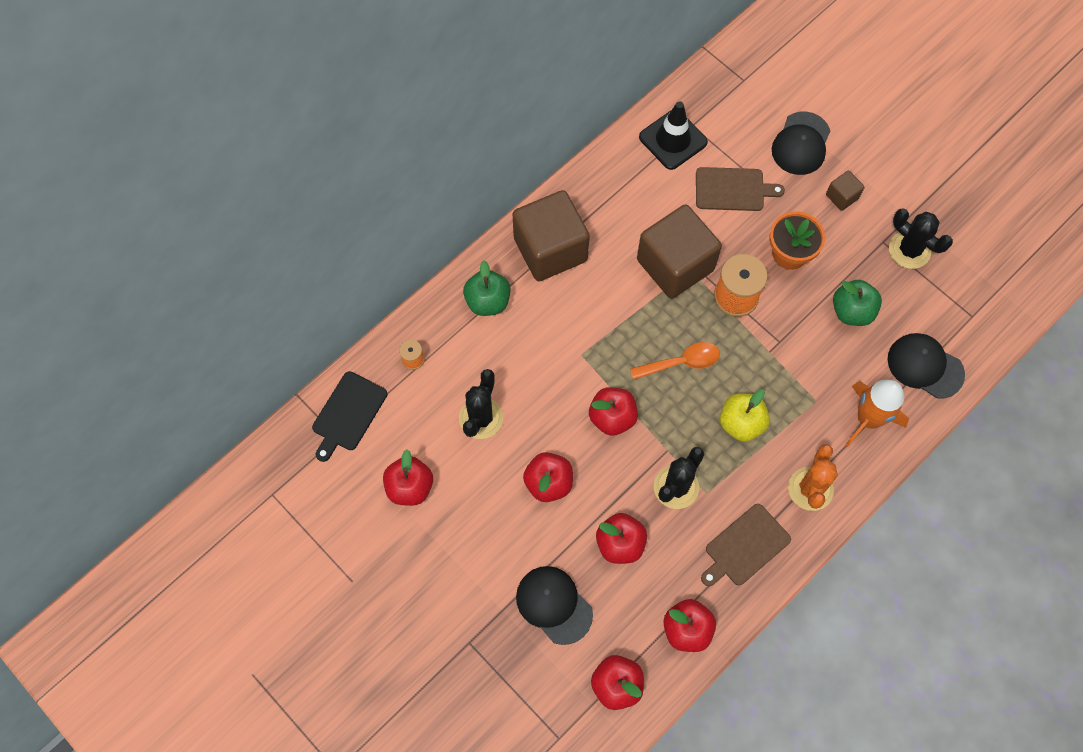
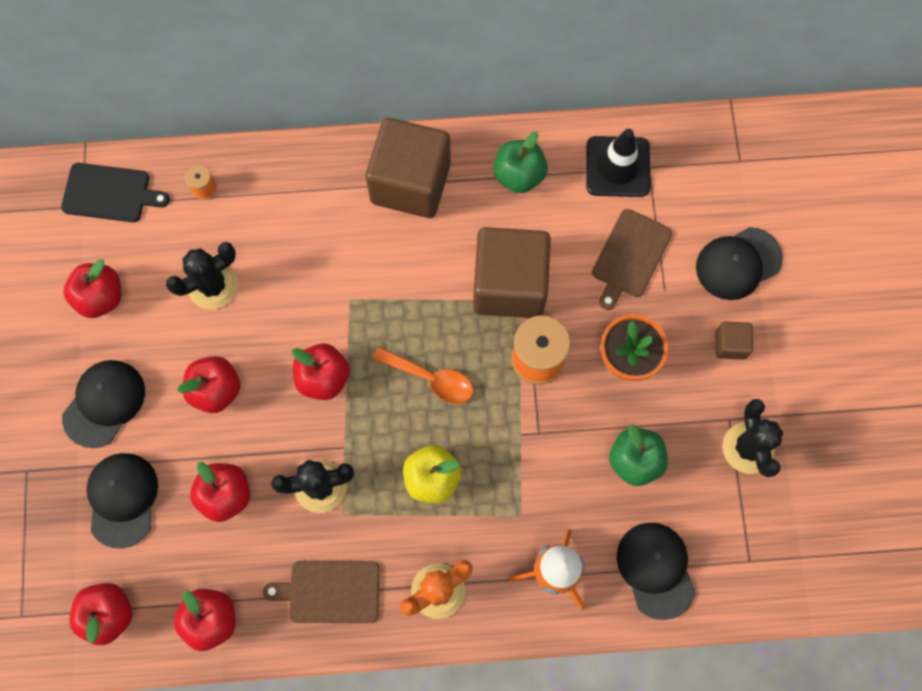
camera: 40 degrees right, 5 degrees up
(348, 414) = (110, 193): black cutting board -> black cutting board turned 150 degrees counterclockwise
(480, 554) = (104, 403): none -> black cap
(488, 301) = (313, 187): green apple -> green apple (519, 175)
(732, 189) = (630, 256): brown cutting board -> brown cutting board turned 75 degrees clockwise

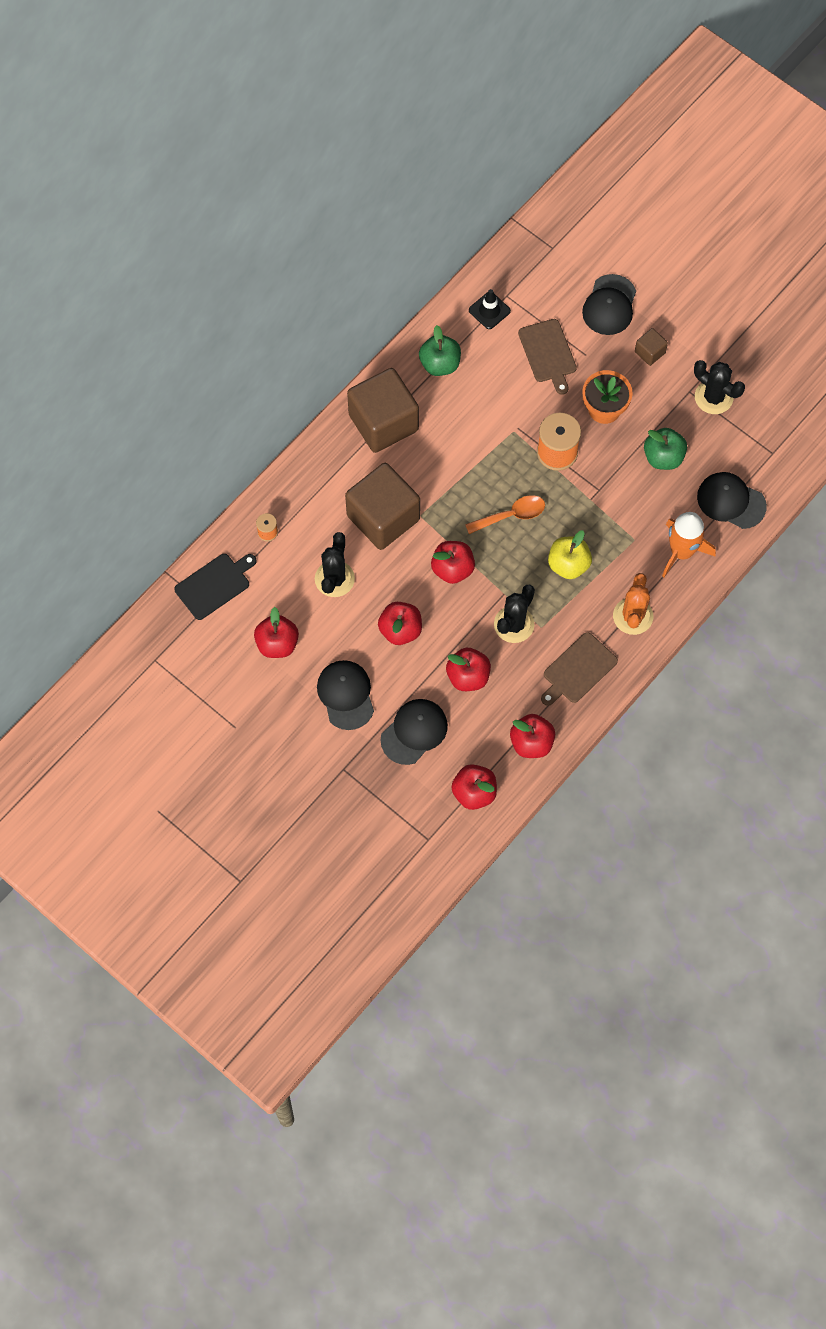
camera: 45 degrees left, 5 degrees down
(122, 499) = (414, 732): black cap -> black cap turned 90 degrees clockwise
(509, 285) = (499, 428): brown cube -> brown cube (383, 518)
(617, 167) = (489, 310): black traffic cone -> black traffic cone, size x0.65

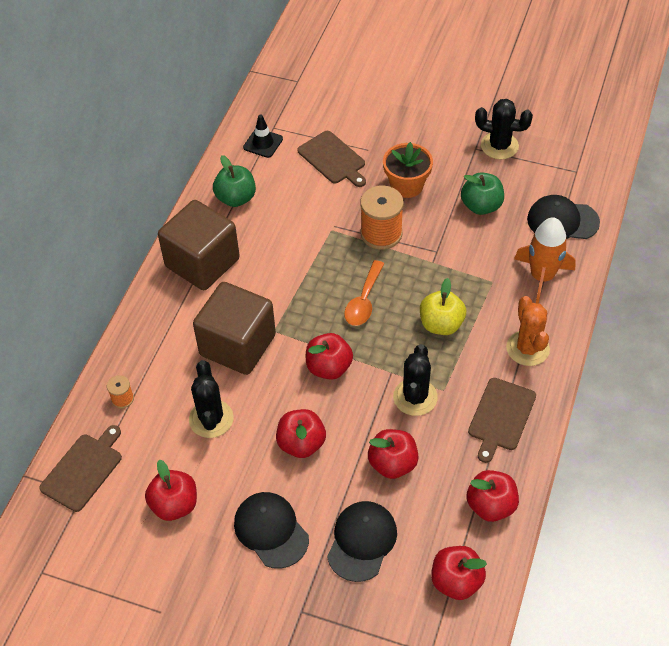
camera: 20 degrees left, 15 degrees down
(214, 585) = (83, 470): black cutting board -> brown cutting board
(511, 515) = (364, 300): orange spoon -> orange spoon turned 150 degrees clockwise
(609, 305) = (369, 107): black cap -> none
(650, 352) = (424, 130): brown cube -> none

